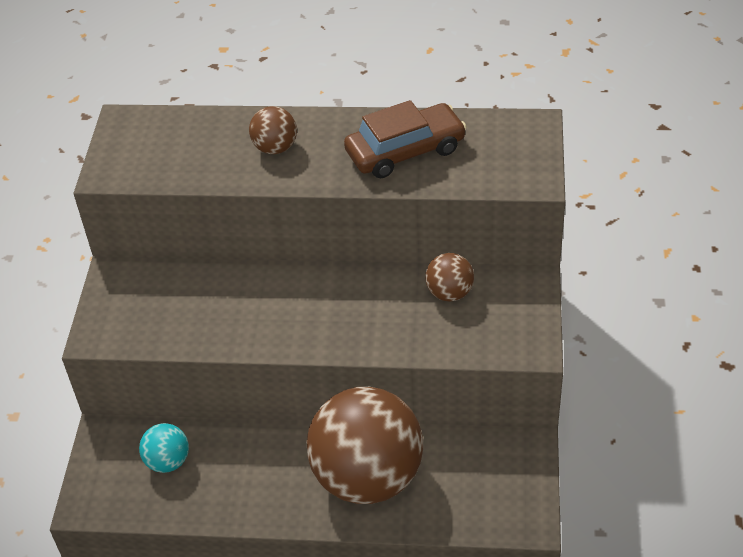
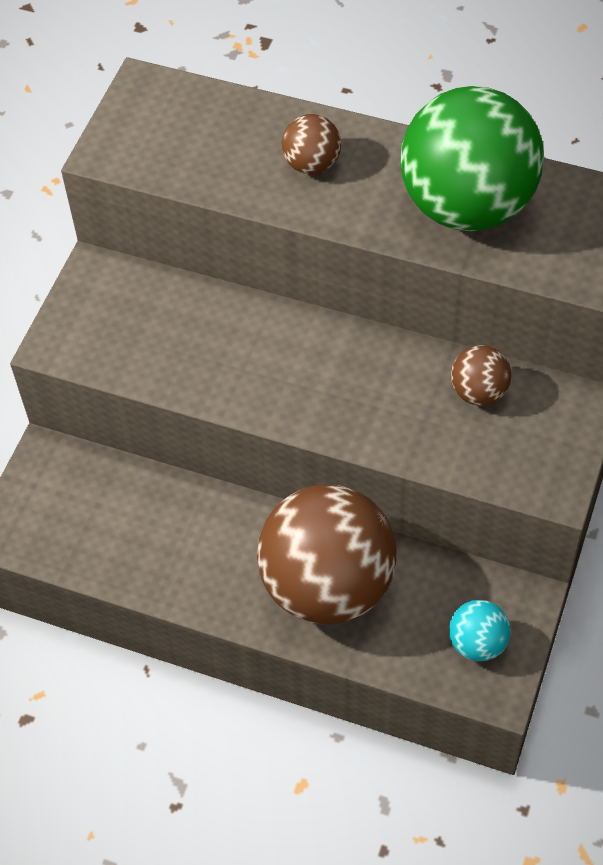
camera: 15 degrees right, 10 degrees up
(168, 461) = (108, 506): turquoise ball -> turquoise ball (477, 643)
(405, 151) = (467, 205): brown car -> green ball

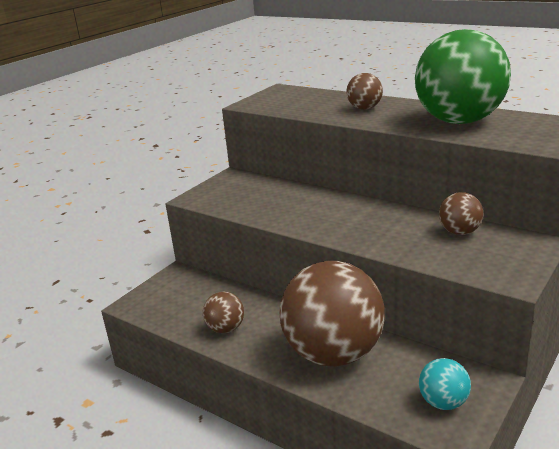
camera: 15 degrees right, 30 degrees down
(166, 562) = (225, 328): none -> brown ball

